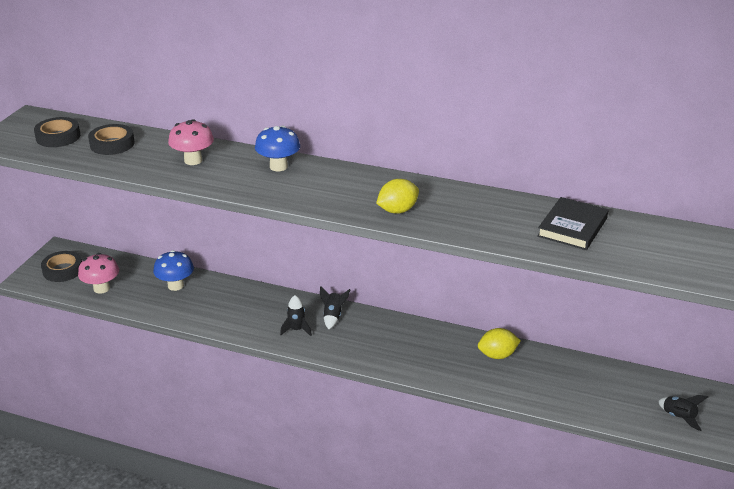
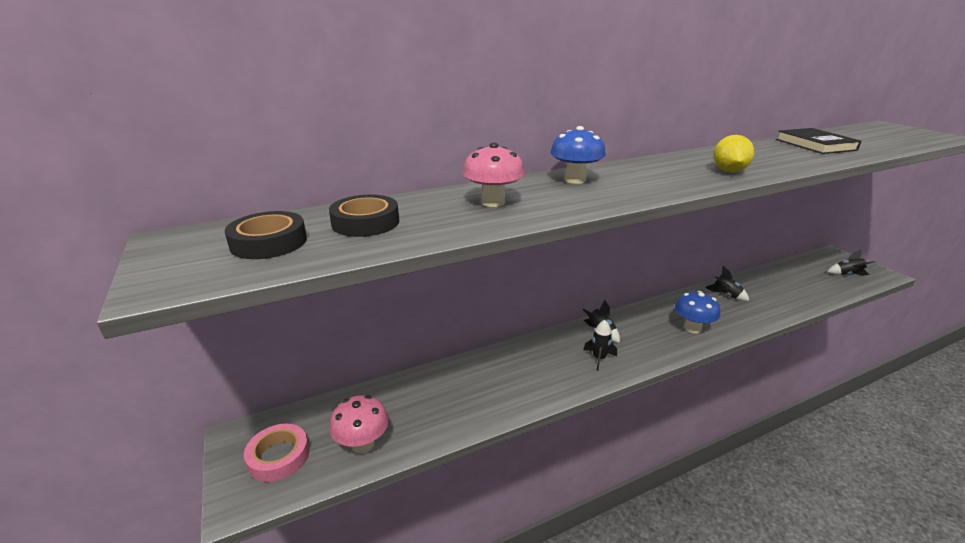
camera: 45 degrees left, 5 degrees down
(63, 270) = (279, 456): black tape -> pink tape
(175, 285) = (437, 389): blue mushroom -> blue mushroom (692, 328)
(497, 355) = (726, 295): yellow lemon -> black rocket

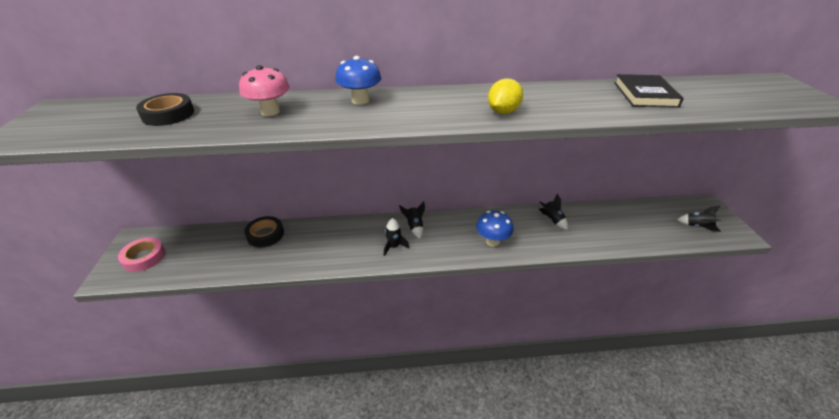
camera: 20 degrees right, 10 degrees up
(269, 242) = (97, 120): black tape -> black tape (265, 235)
(363, 444) = (193, 263): pink mushroom -> none

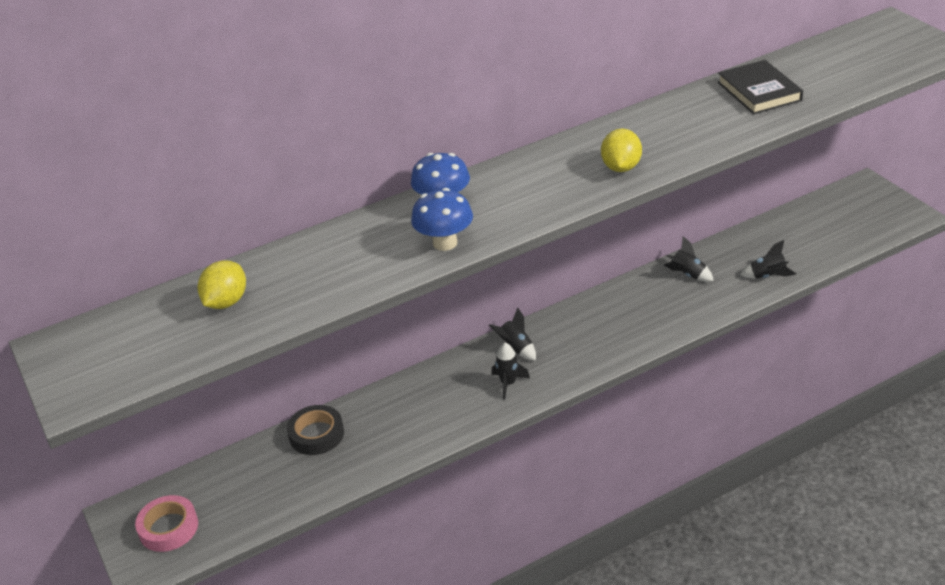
camera: 20 degrees left, 0 degrees up
(168, 114) = (226, 302): black tape -> yellow lemon
(270, 112) = (351, 256): pink mushroom -> none
(492, 241) = (629, 330): blue mushroom -> blue mushroom (445, 243)
(697, 226) = (863, 221): black rocket -> black rocket (767, 276)

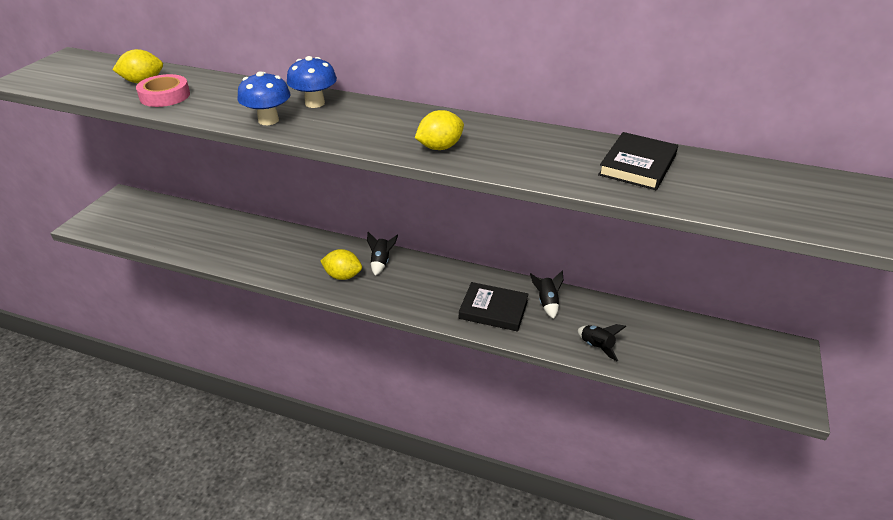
camera: 45 degrees right, 0 degrees up
(168, 528) = (119, 216): pink tape -> pink tape (165, 96)
(316, 434) = (231, 226): black tape -> none
(508, 383) = (343, 276): black rocket -> yellow lemon
(663, 309) = (493, 309): none -> black book

